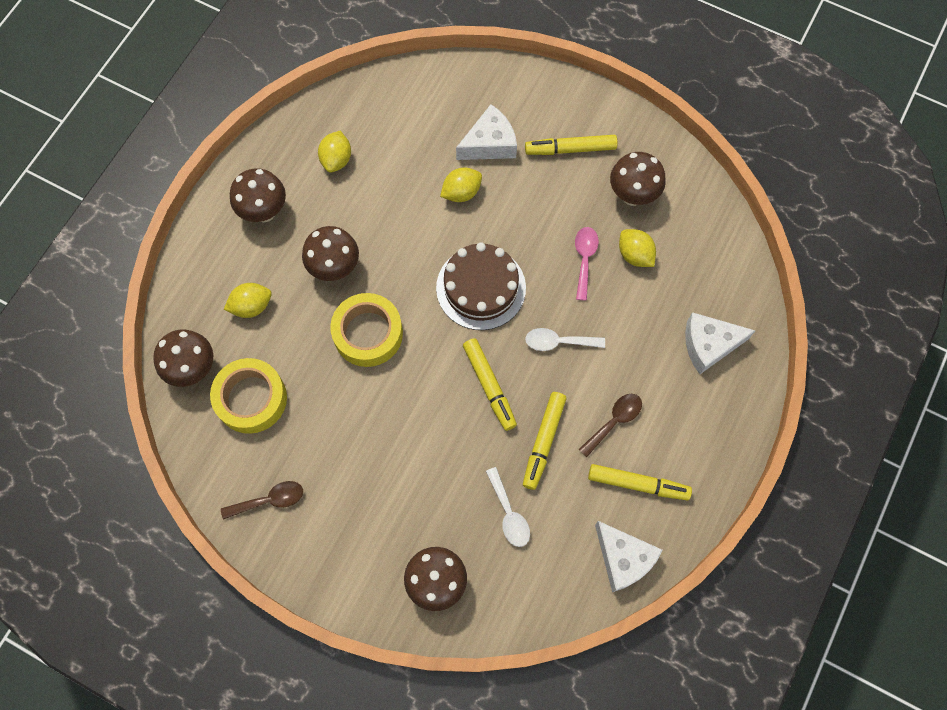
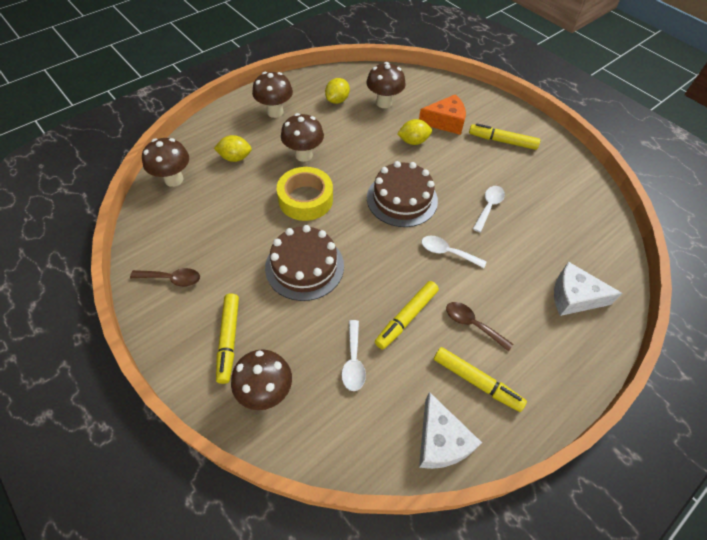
camera: 20 degrees right, 15 degrees down
(251, 399) = (201, 210): yellow tape -> none
(408, 424) = (304, 266): none -> brown cake
(489, 386) = (379, 263): yellow marker -> yellow marker (229, 340)
(490, 143) = (445, 122): white cheese -> orange cheese
(584, 259) = (488, 207): pink spoon -> white spoon
(614, 421) = (472, 324): brown spoon -> brown spoon turned 120 degrees counterclockwise
(632, 195) = (540, 180): brown mushroom -> brown mushroom (384, 103)
(635, 255) = (530, 216): yellow lemon -> none

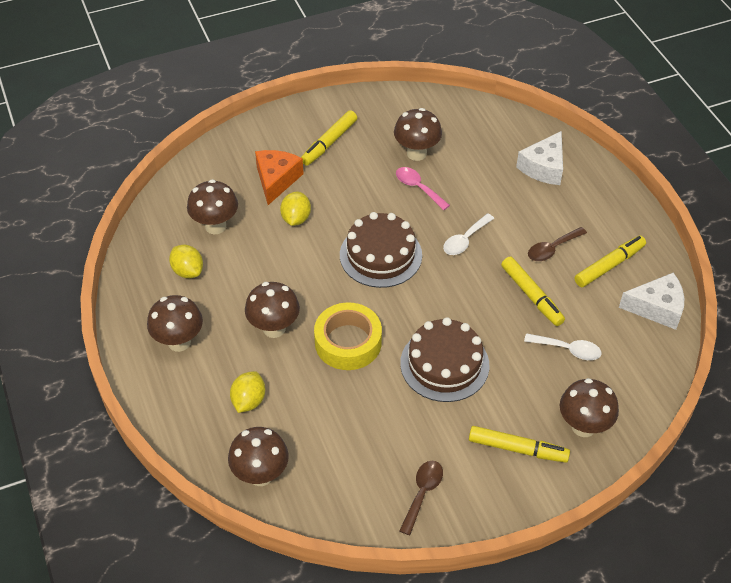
camera: 70 degrees left, 5 degrees down
(488, 207) = (418, 188): white spoon -> pink spoon
(527, 197) = (416, 153): none -> brown mushroom

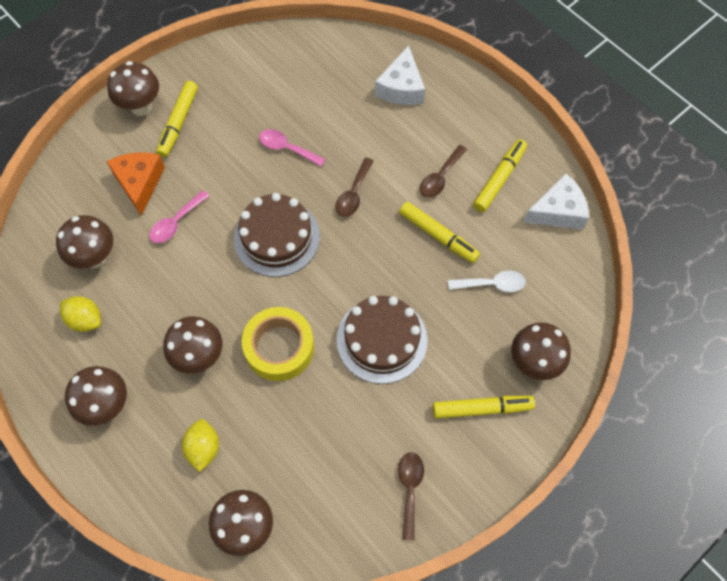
camera: 20 degrees left, 15 degrees up
(296, 218) = (176, 222): yellow lemon -> pink spoon
(416, 153) = (271, 109): brown mushroom -> brown mushroom (141, 107)
(465, 240) = (353, 193): white spoon -> brown spoon

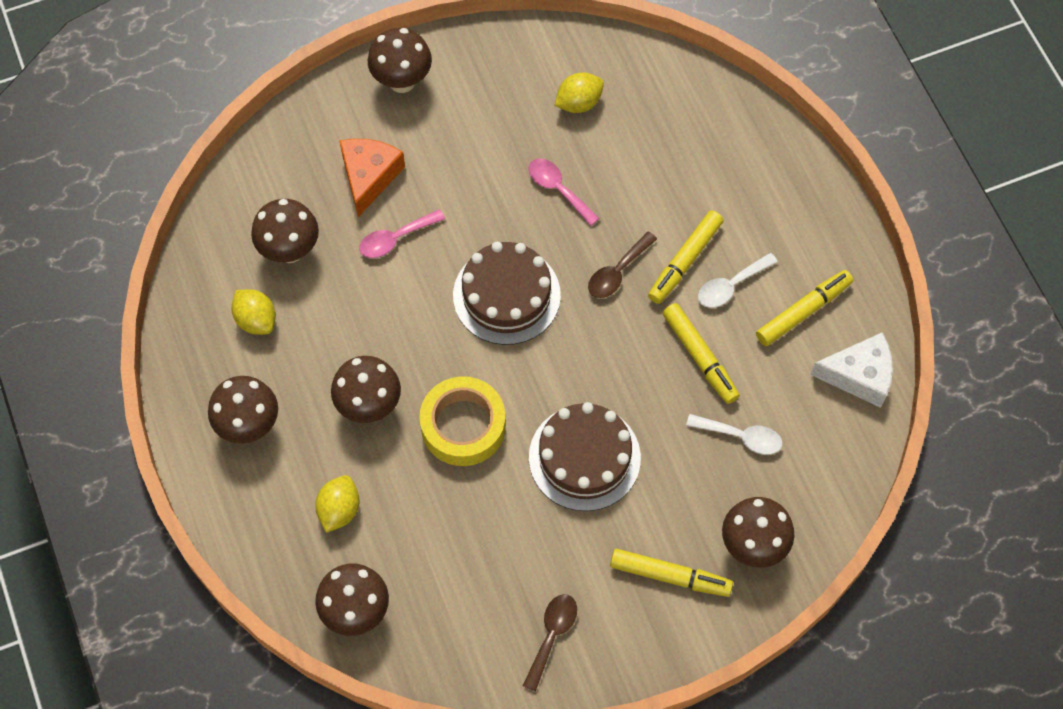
camera: 20 degrees right, 0 degrees up
(178, 123) = (439, 115): yellow marker -> yellow marker (684, 261)
(279, 83) = (578, 103): none -> yellow lemon
(401, 88) = (727, 156): white cheese -> none
(440, 177) = (731, 285): brown spoon -> white spoon

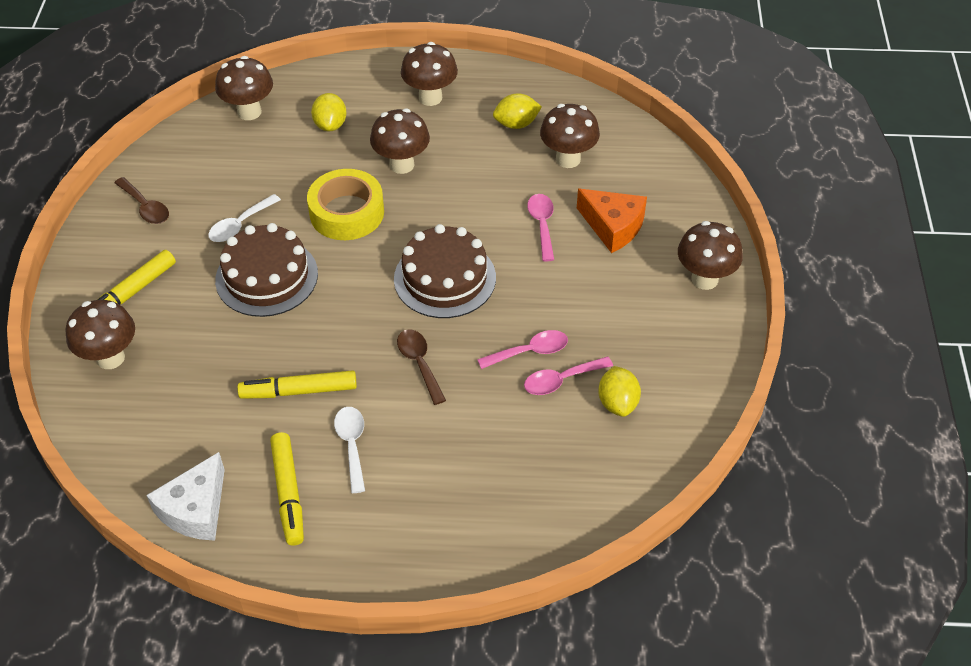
camera: 115 degrees right, 15 degrees down
(339, 510) = (330, 125): yellow lemon -> yellow lemon turned 45 degrees clockwise
(577, 153) = (561, 380): none -> pink spoon
(684, 261) = (399, 419): yellow marker -> none
(741, 437) = (206, 390): white spoon -> white spoon (240, 225)

